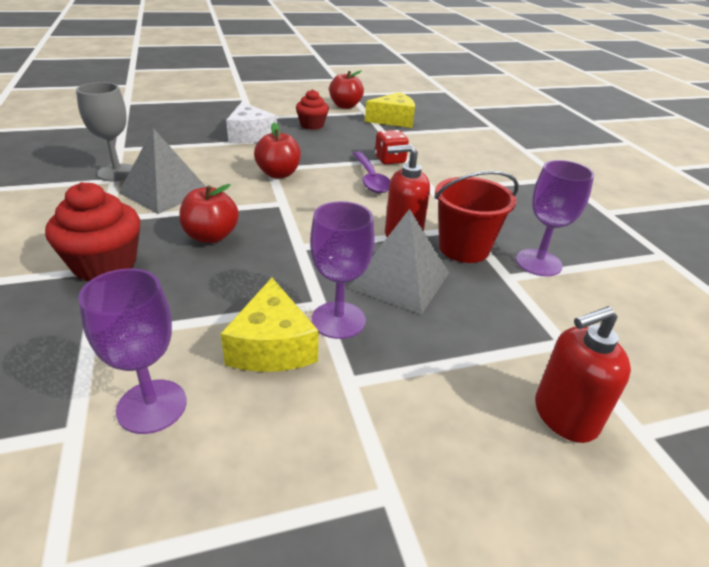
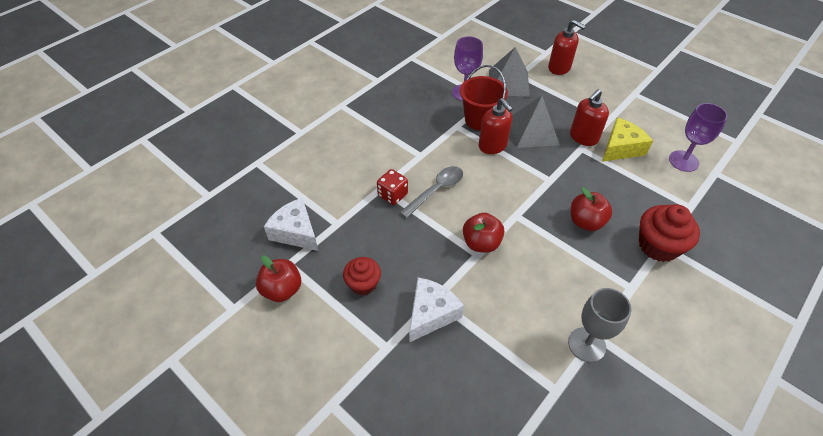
camera: 120 degrees left, 15 degrees up
(164, 192) = (574, 287): grey pyramid -> grey pyramid (508, 83)
(338, 320) = (583, 137): purple goblet -> red soap dispenser
(370, 179) = (436, 190): purple spoon -> grey spoon
(393, 120) = (296, 232): yellow cheese -> white cheese

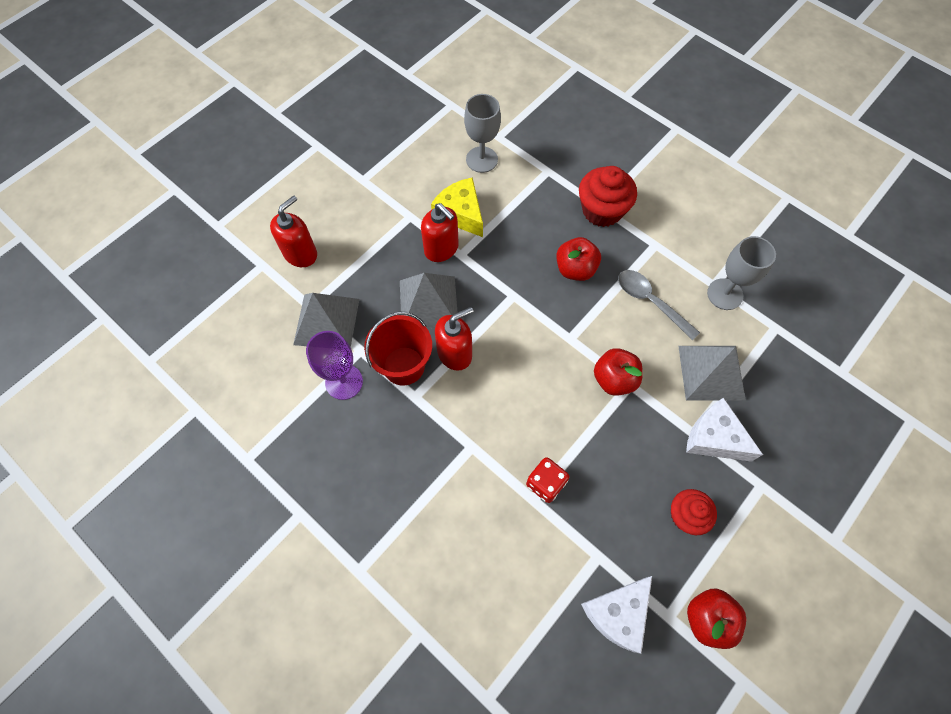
camera: 90 degrees left, 15 degrees up
(436, 190) = (535, 427): grey spoon -> grey spoon (650, 302)
(496, 320) = (711, 372): none -> grey pyramid
(683, 161) = (481, 159): purple goblet -> grey goblet

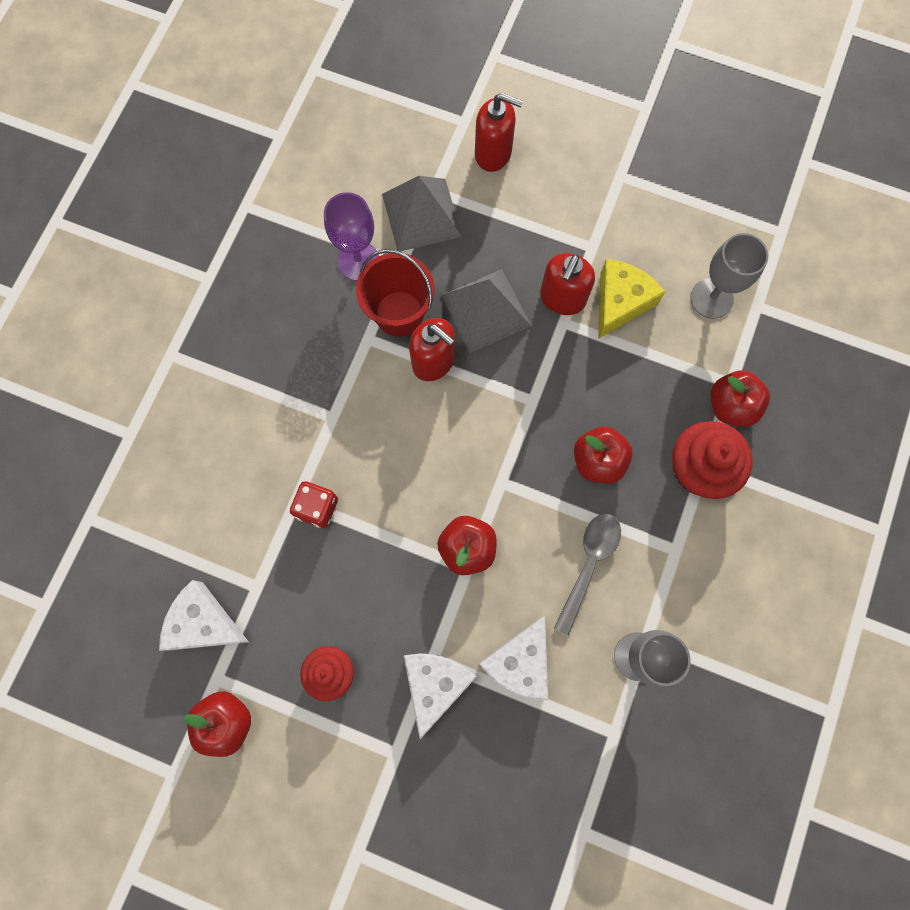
camera: 70 degrees right, 10 degrees up
(564, 176) = (731, 406): none -> red apple
(711, 372) = (519, 662): grey pyramid -> white cheese

